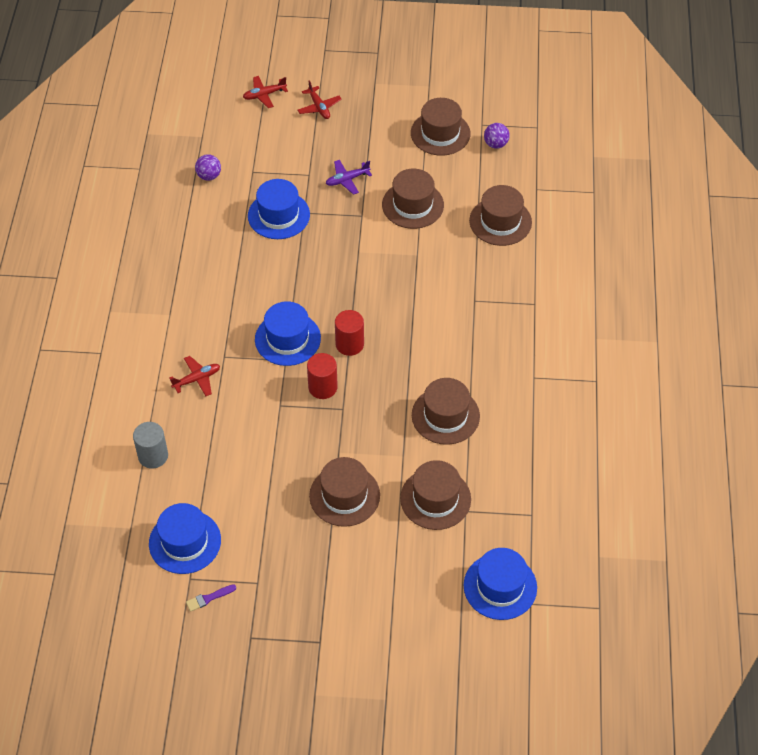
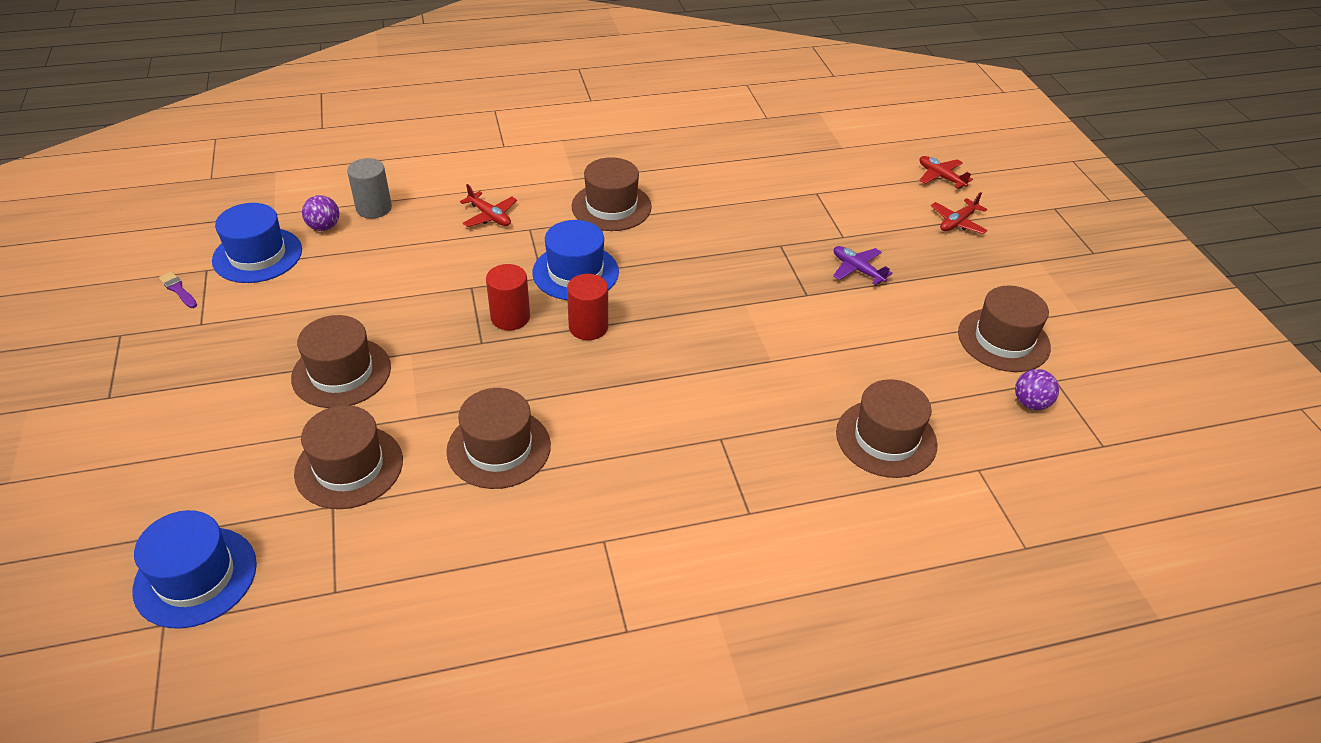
camera: 70 degrees right, 10 degrees down
(209, 176) = (788, 164): purple ball -> purple ball (324, 227)
(278, 215) = (763, 226): blue hat -> none
(413, 205) = (856, 338): brown hat -> brown hat (611, 207)

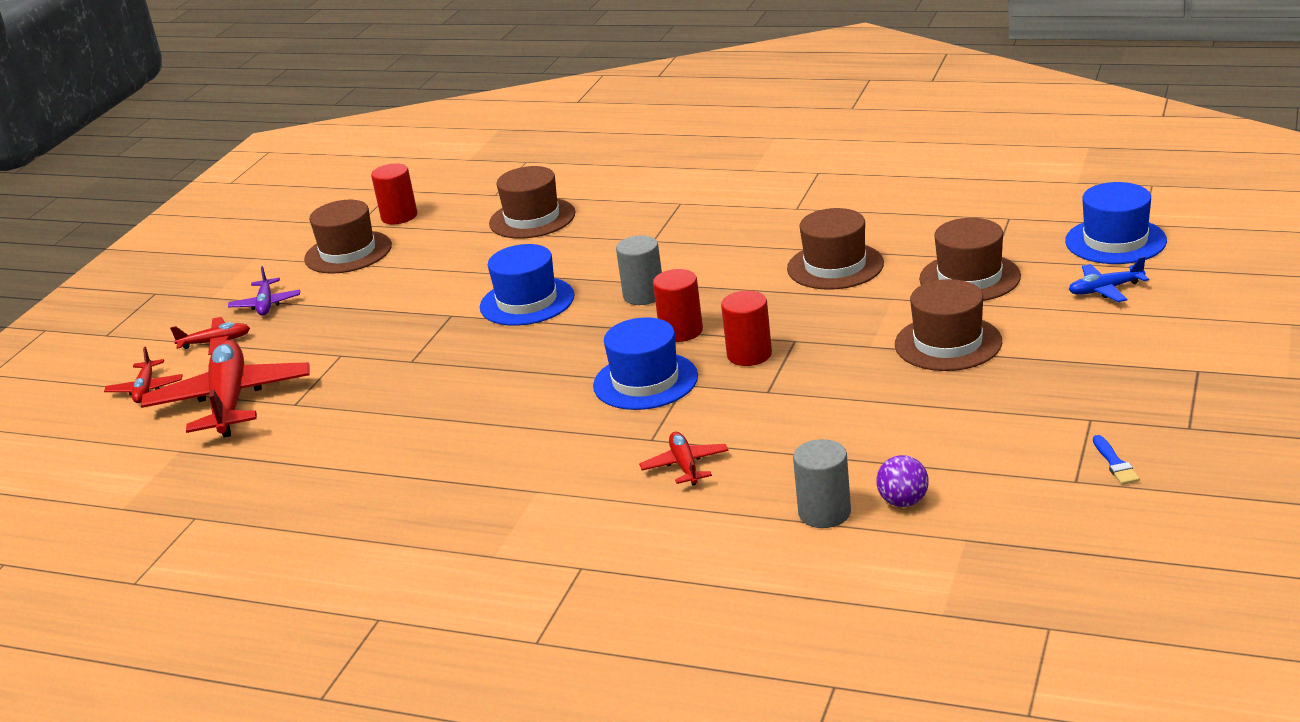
camera: 140 degrees left, 15 degrees down
(178, 289) = (1115, 463): purple brush -> blue brush
(201, 484) = (1105, 290): none -> blue plane
(257, 255) = (1004, 484): blue hat -> blue hat (527, 301)
(611, 207) = (533, 442): brown hat -> none
(659, 359) = (643, 295): none -> grey cylinder
(857, 270) = (376, 324): purple plane -> purple plane (266, 304)
(865, 183) = (230, 401): none -> red plane
(1030, 403) = (399, 216): purple ball -> red cylinder

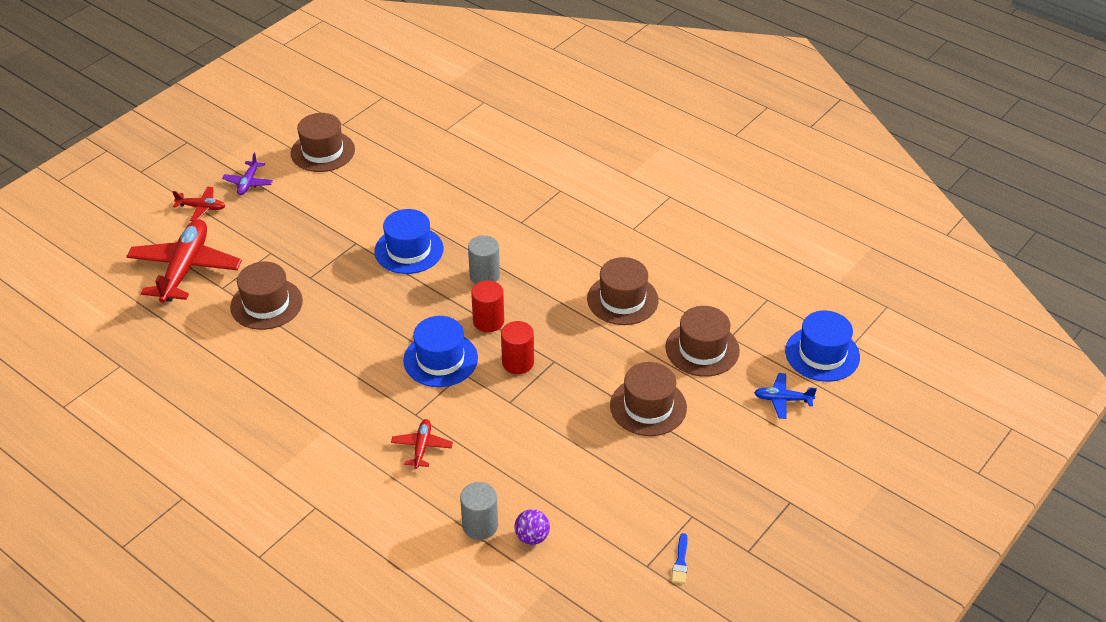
camera: 15 degrees right, 15 degrees up
(146, 389) = (141, 235): red plane -> none
(399, 216) = (372, 127): red cylinder -> none
(532, 218) = (456, 166): brown hat -> brown hat (266, 304)

